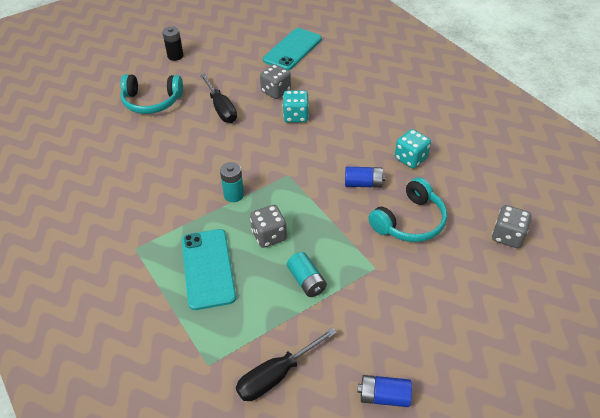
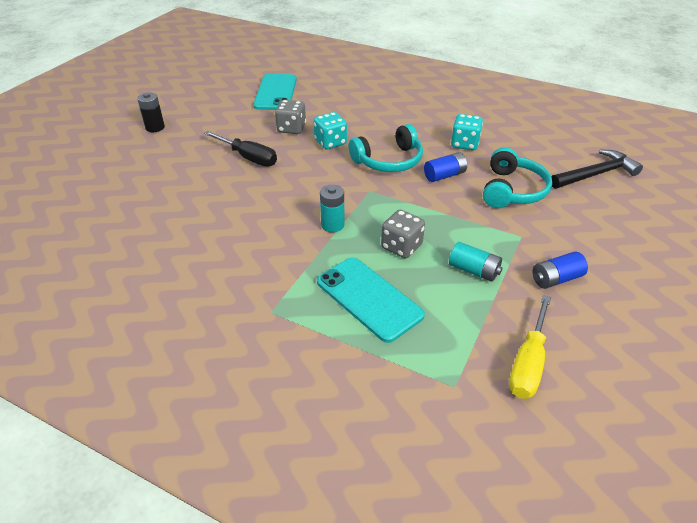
camera: 30 degrees left, 5 degrees down
(151, 101) = (164, 173): turquoise headphones -> turquoise headphones (389, 161)
(276, 375) = (528, 362): black screwdriver -> yellow screwdriver
(384, 396) = (634, 335): blue battery -> blue battery (556, 279)
(507, 236) = (596, 174): grey dice -> black hammer

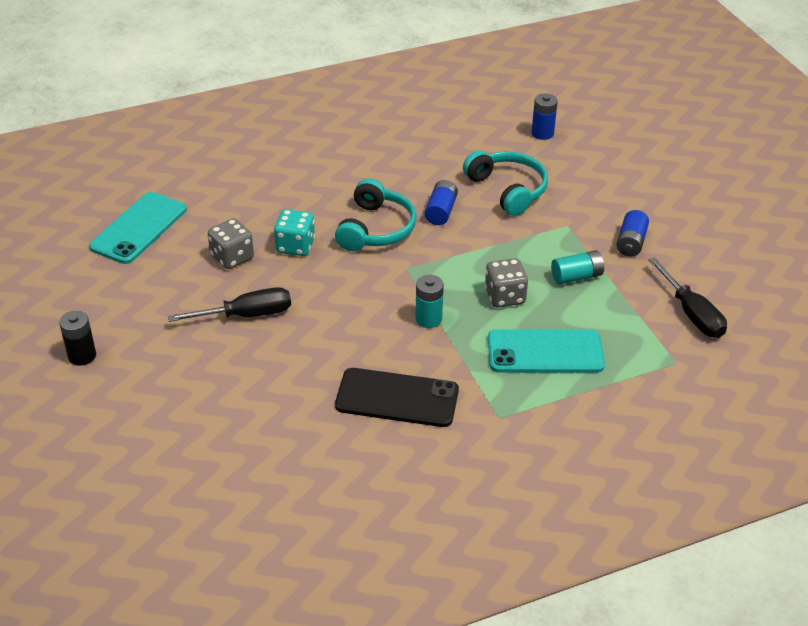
camera: 50 degrees left, 0 degrees up
(238, 252) = (397, 398): none -> black phone
(276, 92) = (139, 228): turquoise phone -> turquoise phone turned 75 degrees clockwise
(464, 144) = (410, 169): turquoise dice -> none
(528, 362) = (691, 313): yellow screwdriver -> black screwdriver
(596, 174) = (542, 133): black hammer -> blue battery

